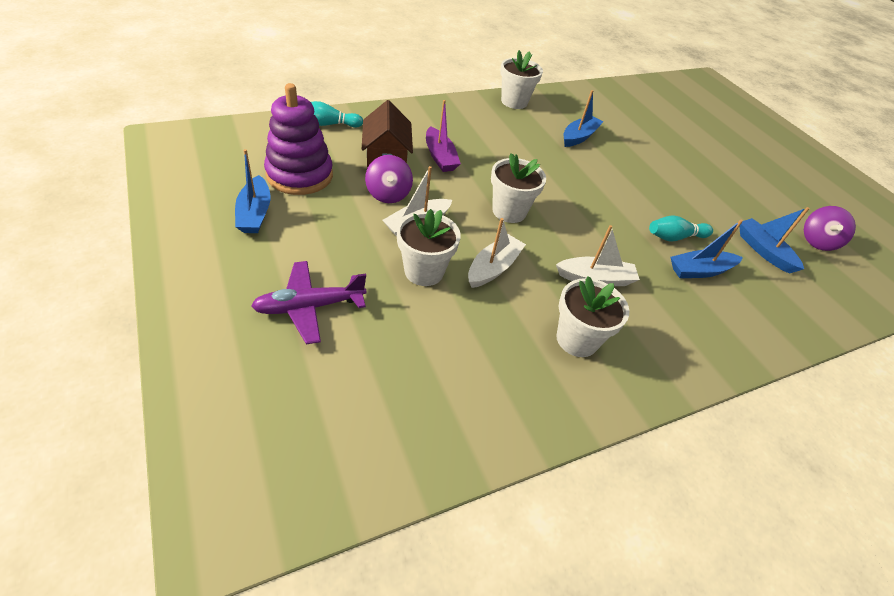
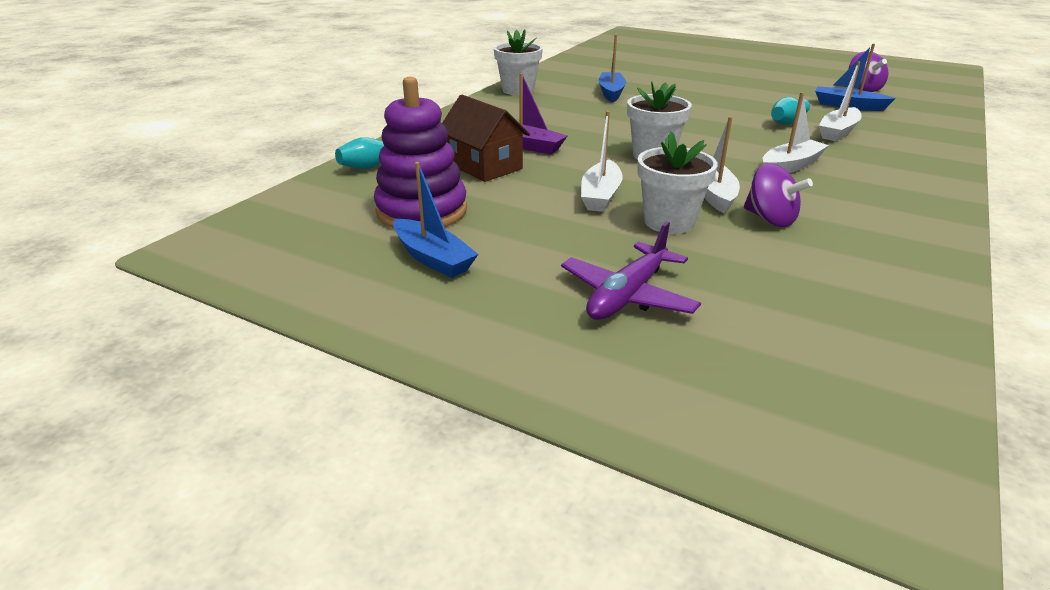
camera: 30 degrees left, 15 degrees down
(388, 194) = (534, 188): purple spinning top -> purple spinning top (770, 219)
(577, 339) = (852, 205): white flower pot -> none
(700, 271) = (838, 132): blue boat -> white boat

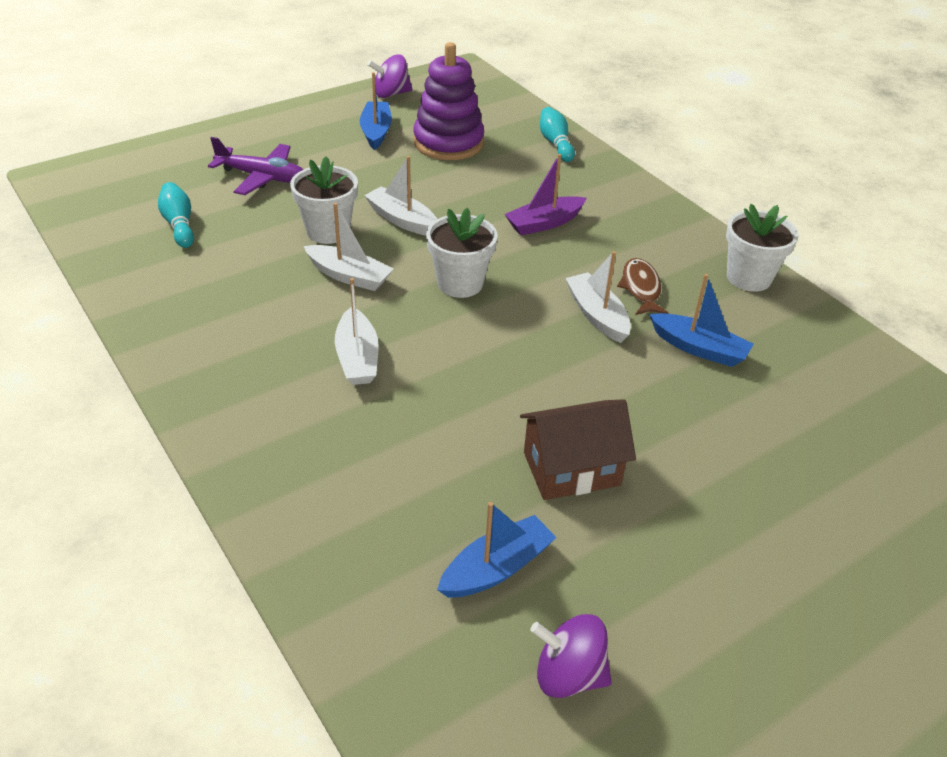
camera: 115 degrees right, 10 degrees up
(433, 258) = (376, 132): blue boat -> blue boat turned 105 degrees clockwise
(484, 166) = (511, 188): brown house -> brown house (571, 469)
(572, 110) = (641, 288): none -> brown fish
(628, 296) = (262, 177): purple plane -> purple plane turned 135 degrees clockwise
(770, 219) = (280, 280): purple spinning top -> purple spinning top (391, 94)
(787, 121) = (480, 447): turquoise bowling pin -> turquoise bowling pin (179, 224)
(838, 132) = (410, 469): white boat -> white boat (597, 315)

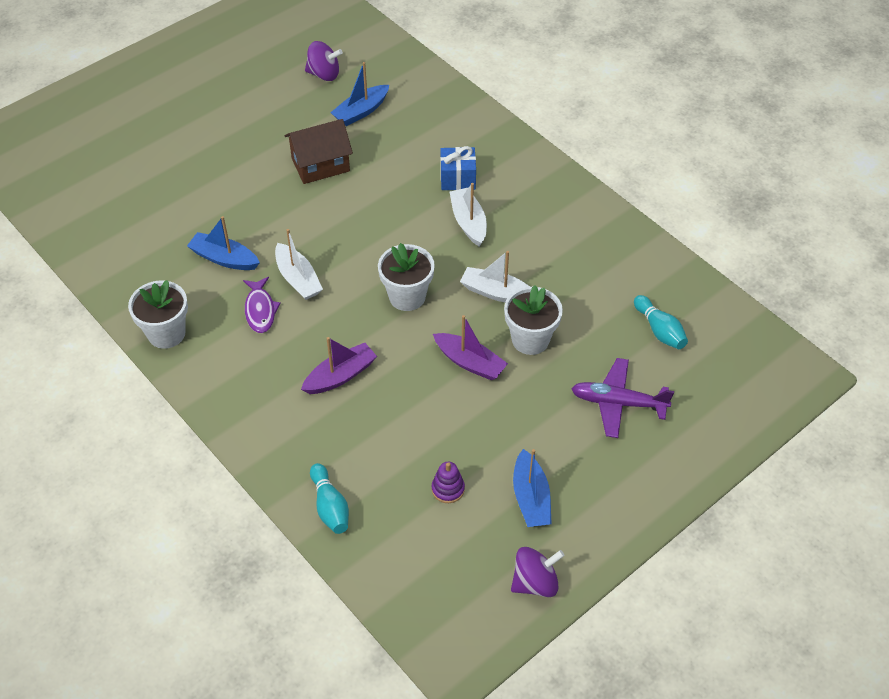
camera: 175 degrees right, 10 degrees up
(354, 421) = (457, 178): none -> blue gift
(402, 220) = (470, 362): white boat -> purple boat
(448, 143) = (448, 489): purple stacking toy -> purple stacking toy, size x0.43
(641, 288) = (260, 310): brown fish -> purple fish

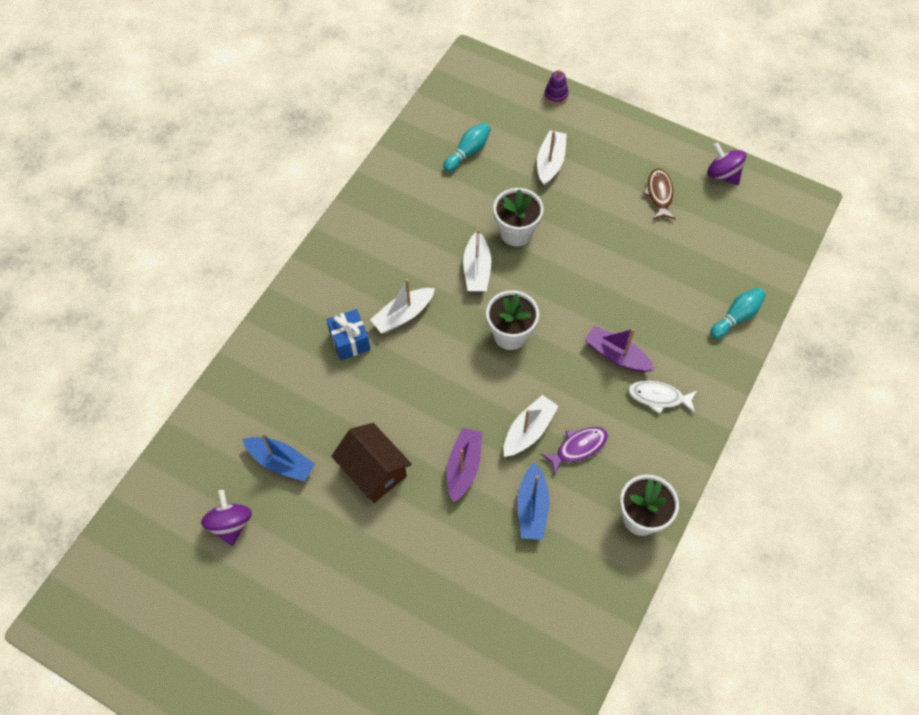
camera: 110 degrees left, 10 degrees up
(275, 394) = (658, 397): none -> white fish
(448, 489) = (680, 246): purple stacking toy -> purple stacking toy (556, 95)
(470, 362) = (558, 267): purple boat -> purple boat (463, 467)
(531, 498) = (659, 194): blue boat -> brown fish
(618, 403) = (550, 162): purple plane -> white boat

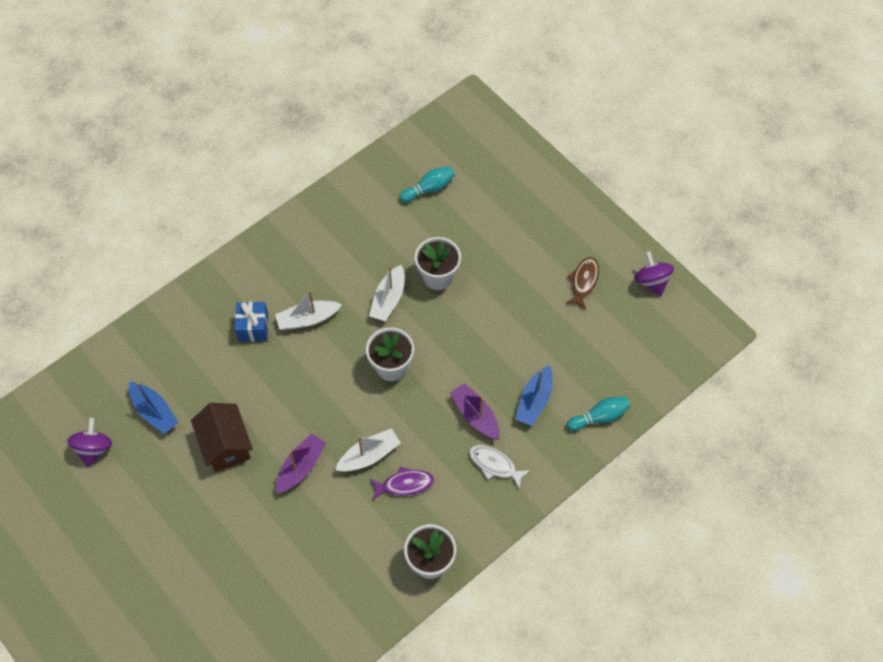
camera: 20 degrees right, 0 degrees up
(532, 507) = (342, 521): blue boat -> blue boat (534, 401)
(550, 162) = (498, 221): white boat -> none
(556, 95) = (533, 159): purple stacking toy -> none

